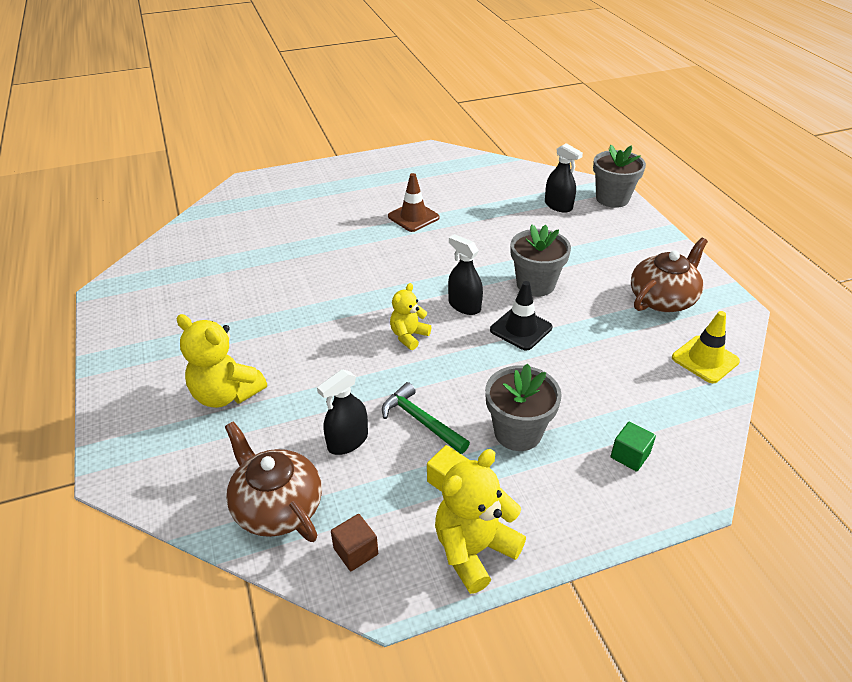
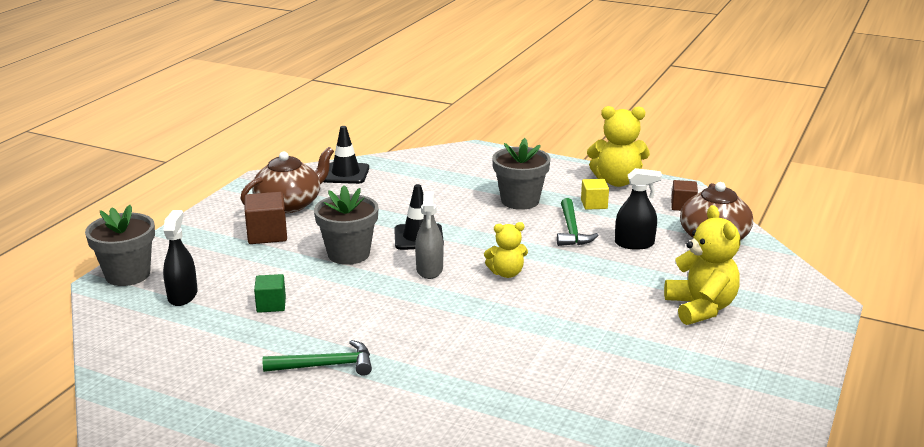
camera: 135 degrees left, 15 degrees down
(413, 217) = (325, 365): brown traffic cone -> green hammer
(464, 305) = (429, 269): black spray bottle -> grey spray bottle
(613, 266) = (267, 234): none -> brown cube
(630, 455) = (476, 169): green cube -> green cube (271, 305)
(663, 299) = (289, 204): brown teapot -> brown teapot turned 135 degrees clockwise
(705, 359) = (345, 174): yellow traffic cone -> black traffic cone

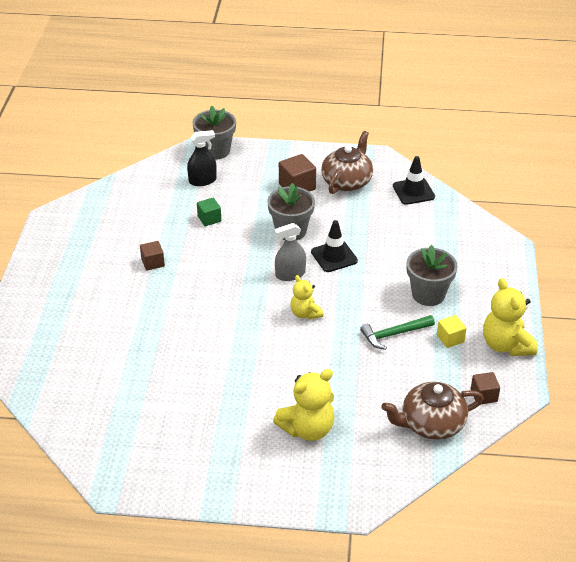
camera: 70 degrees right, 15 degrees up
(289, 204) = (347, 181): brown teapot -> brown teapot turned 90 degrees counterclockwise
(325, 365) = (153, 263): green hammer -> brown cube
(634, 244) = (392, 375): black spray bottle -> none

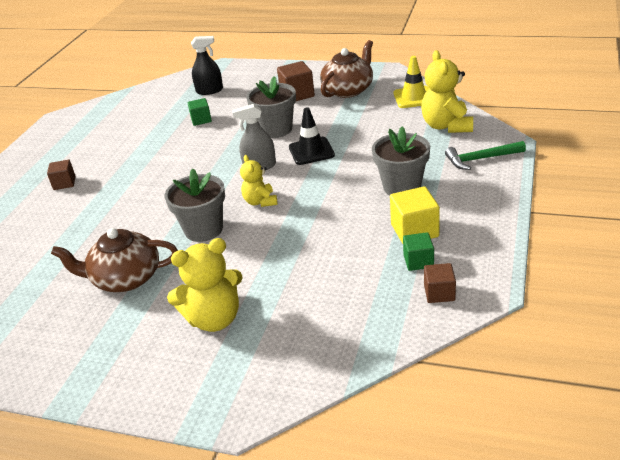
camera: 15 degrees right, 5 degrees down
(153, 263) = (129, 155): brown cube -> brown cube (64, 183)
(215, 151) = (232, 69): grey flower pot -> grey flower pot (203, 229)
(394, 334) = (350, 224): green hammer -> green hammer (481, 159)
(413, 191) = (414, 97): black traffic cone -> yellow traffic cone
(431, 424) = (364, 322): brown teapot -> brown teapot (125, 278)
(450, 338) = (414, 230): yellow cube -> yellow cube, size x1.55
(460, 368) = (418, 261): none -> green cube
(506, 345) = (480, 239): yellow teddy bear -> yellow teddy bear (446, 126)

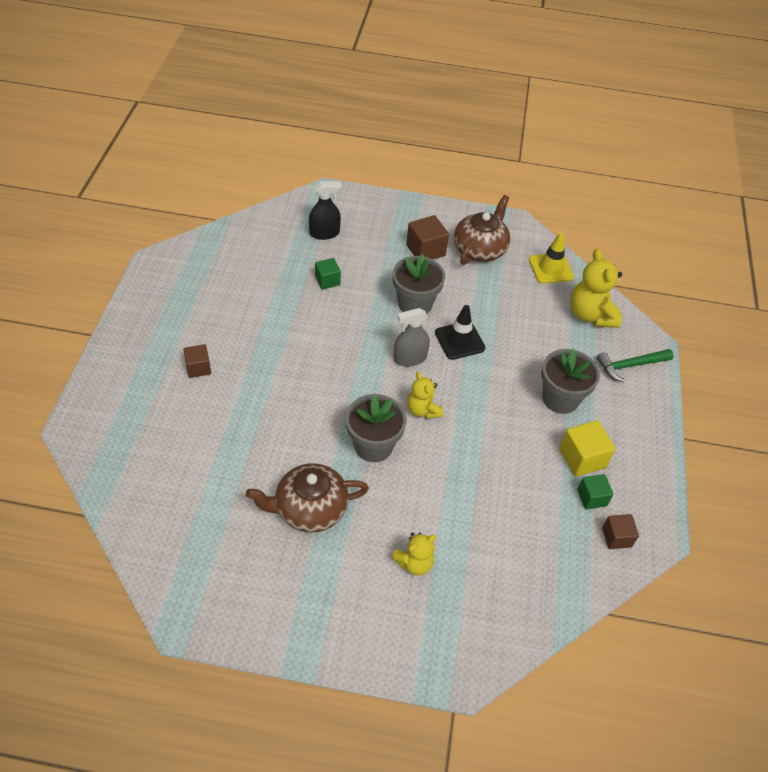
camera: 15 degrees left, 15 degrees up
(214, 319) = (414, 563): yellow teddy bear -> yellow teddy bear, size x0.61

